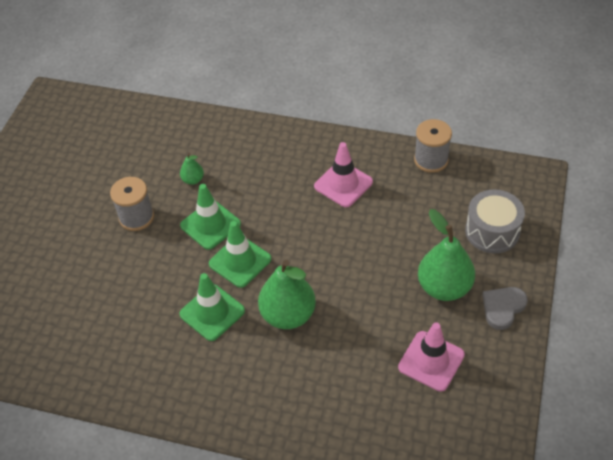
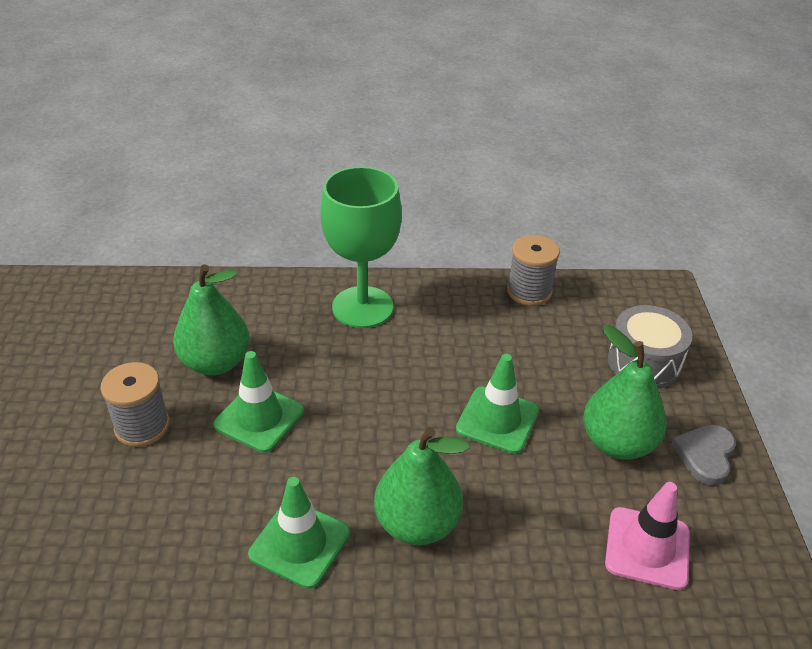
camera: 20 degrees left, 10 degrees down
(193, 180) = (216, 362): green pear -> green pear, size x2.11
(240, 261) = (319, 461): green traffic cone -> green traffic cone (497, 420)
(304, 153) = (362, 307): none -> green goblet
(343, 184) = (429, 336): pink traffic cone -> none

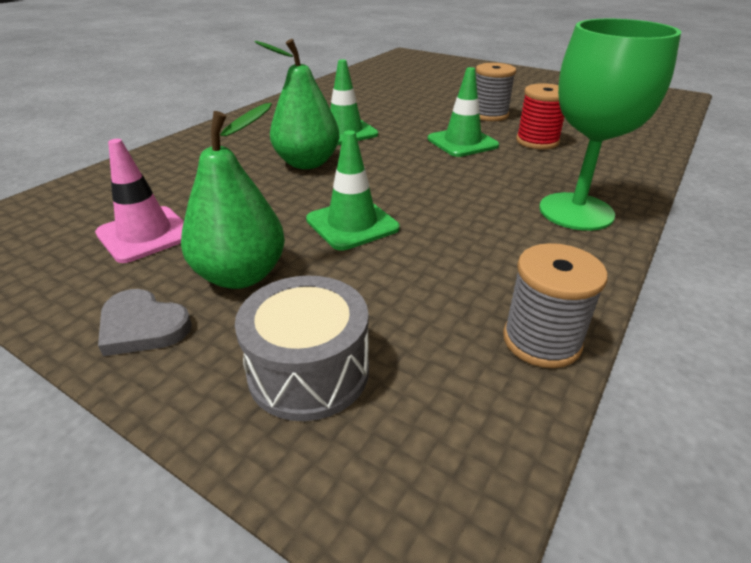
camera: 125 degrees right, 5 degrees down
(216, 362) = (537, 141): green pear -> red spool
(705, 455) = (142, 326): grey heart -> grey heart turned 150 degrees clockwise

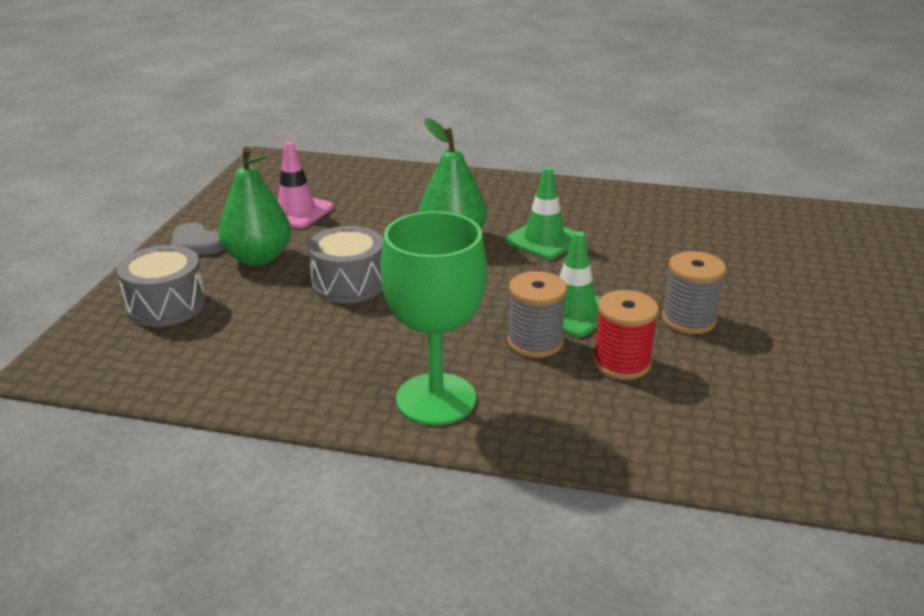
camera: 70 degrees right, 5 degrees down
(142, 326) = (196, 244): grey heart -> grey heart turned 60 degrees counterclockwise
(352, 224) = (348, 283): green traffic cone -> grey drum
(541, 340) = (214, 389): grey spool -> grey spool (535, 342)

